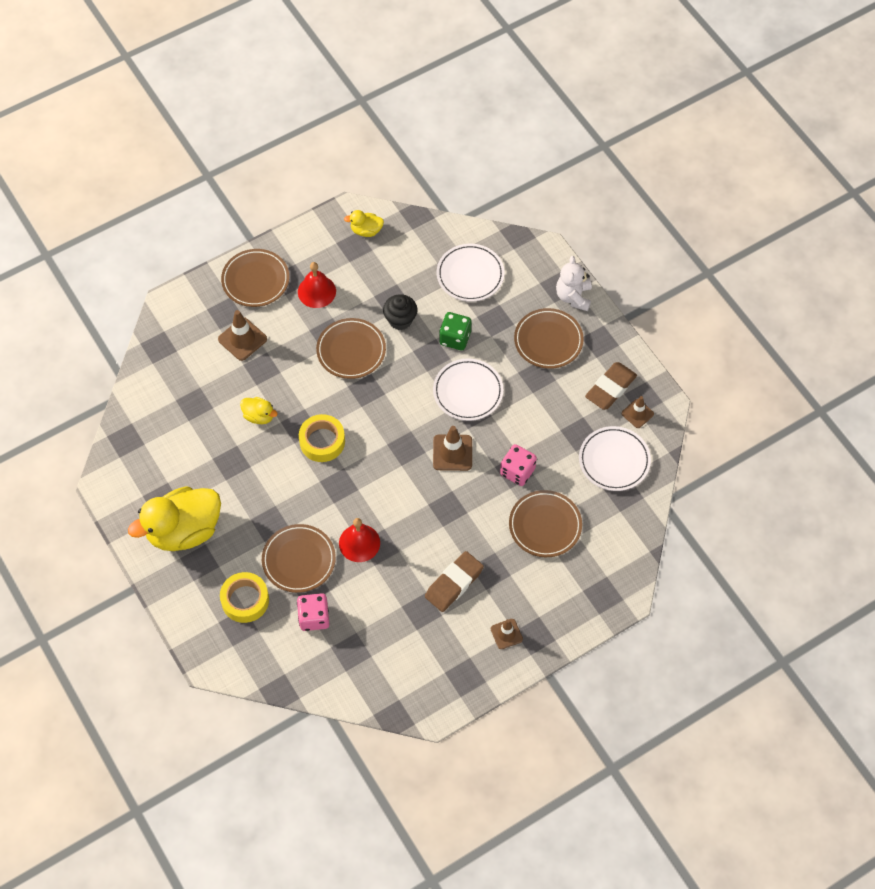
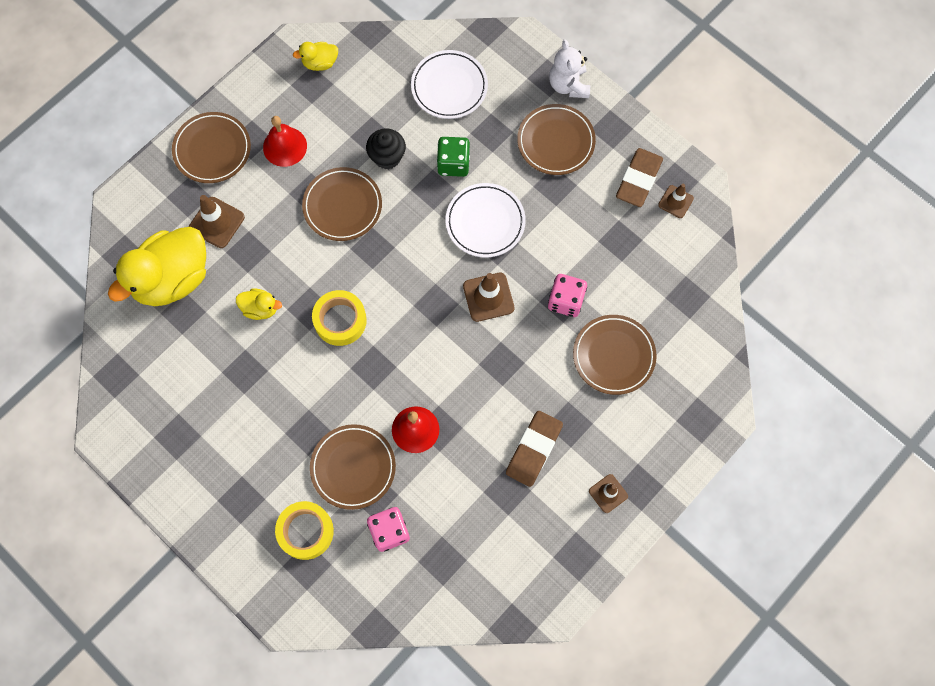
camera: 15 degrees left, 10 degrees up
(184, 530) = (213, 466): yellow duck -> yellow duck (172, 279)
(614, 460) = (666, 261): white plate -> none

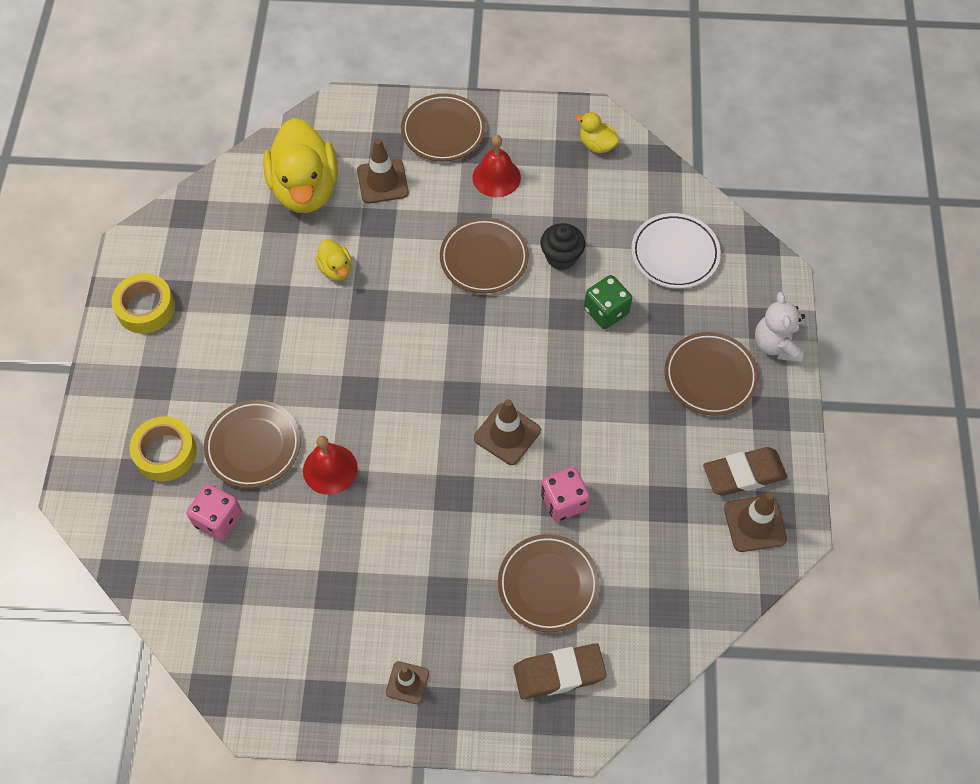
camera: 50 degrees right, 10 degrees down
(172, 279) = (305, 189): yellow duck -> yellow duck turned 105 degrees counterclockwise
(340, 320) = (378, 335): yellow tape -> yellow tape (146, 308)
(485, 222) = (576, 378): white plate -> none
(533, 449) = (395, 583): brown eraser -> brown eraser (559, 673)
(568, 85) = (776, 345): white teddy bear -> white teddy bear turned 45 degrees counterclockwise
(675, 201) = (755, 523): brown traffic cone -> brown traffic cone, size x1.55

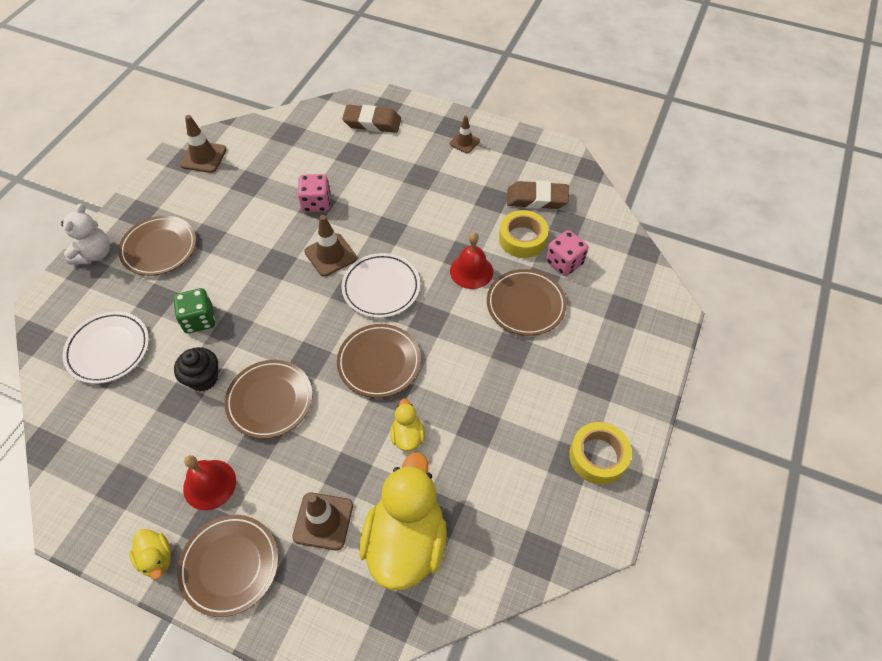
camera: 160 degrees left, 5 degrees down
(165, 453) = (597, 321): yellow tape -> yellow tape (522, 239)
(428, 412) = (381, 288): none -> white plate
(548, 584) = (354, 163): brown plate -> brown plate (379, 362)
(597, 145) = (90, 487): yellow duck -> yellow duck (157, 558)
(744, 474) = (188, 184): brown eraser -> brown eraser (537, 199)

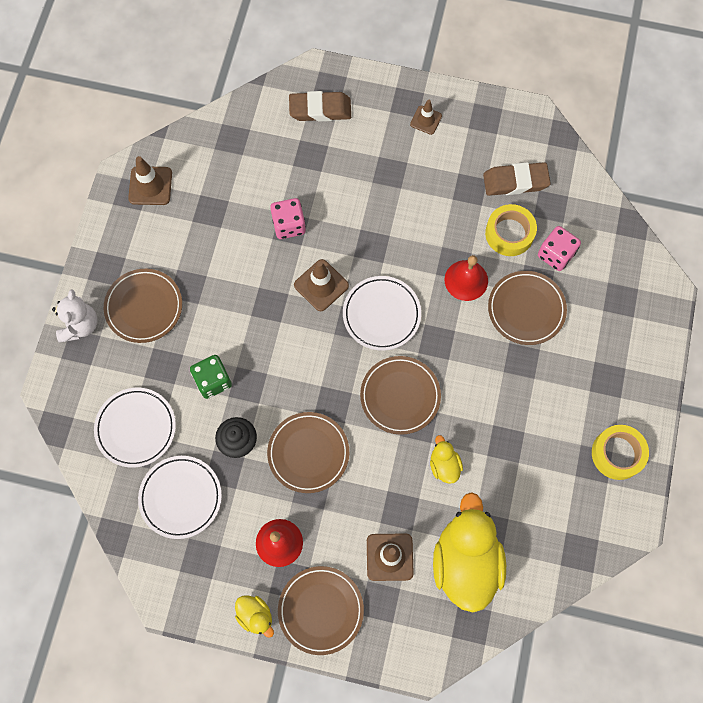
camera: 10 degrees left, 15 degrees up
(125, 421) = (181, 497): none -> white plate

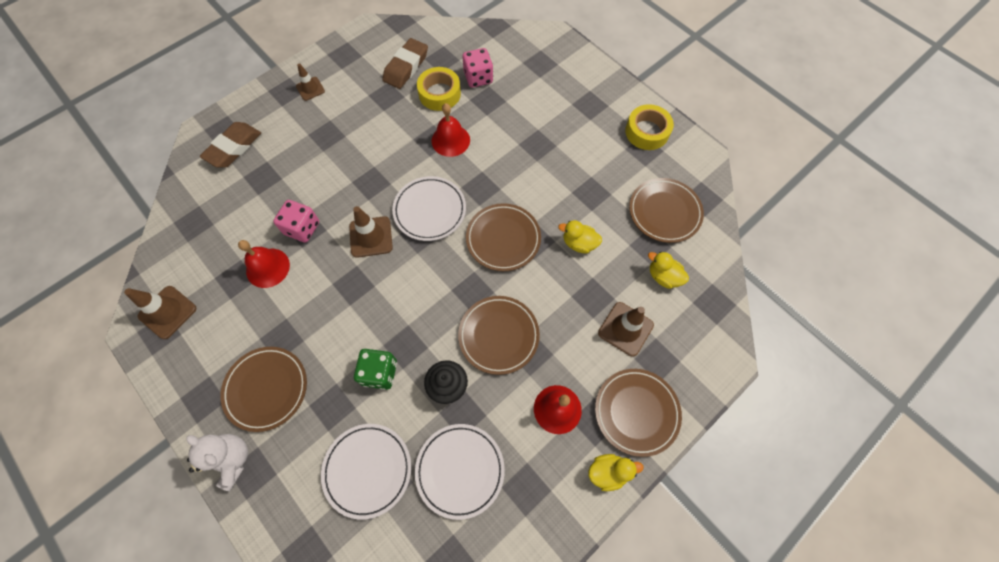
camera: 55 degrees left, 5 degrees down
(236, 227) = (268, 268): none -> red bell
(465, 561) = (663, 276): yellow duck -> yellow duck, size x0.45
(526, 309) = (502, 118): brown plate -> brown plate (664, 212)

